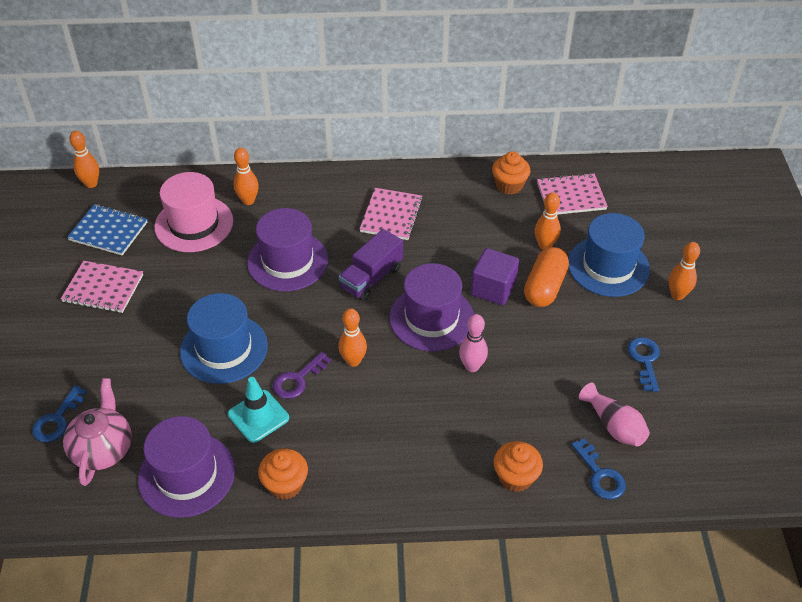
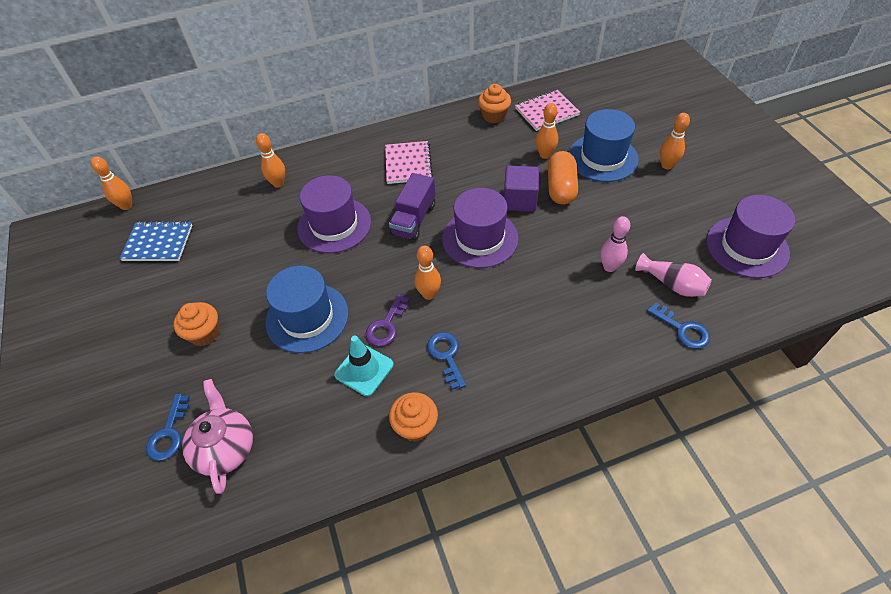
camera: 15 degrees left, 5 degrees up
(103, 288) = (171, 295): pink notebook -> none
(186, 474) = (318, 447): purple hat -> purple hat (747, 247)
(194, 224) = (236, 216): pink hat -> none
(472, 366) = (532, 269): pink bowling pin -> pink bowling pin (609, 267)
(515, 477) = (614, 353): orange cupcake -> orange cupcake (204, 333)
(644, 360) = (668, 223): blue key -> blue key (446, 355)

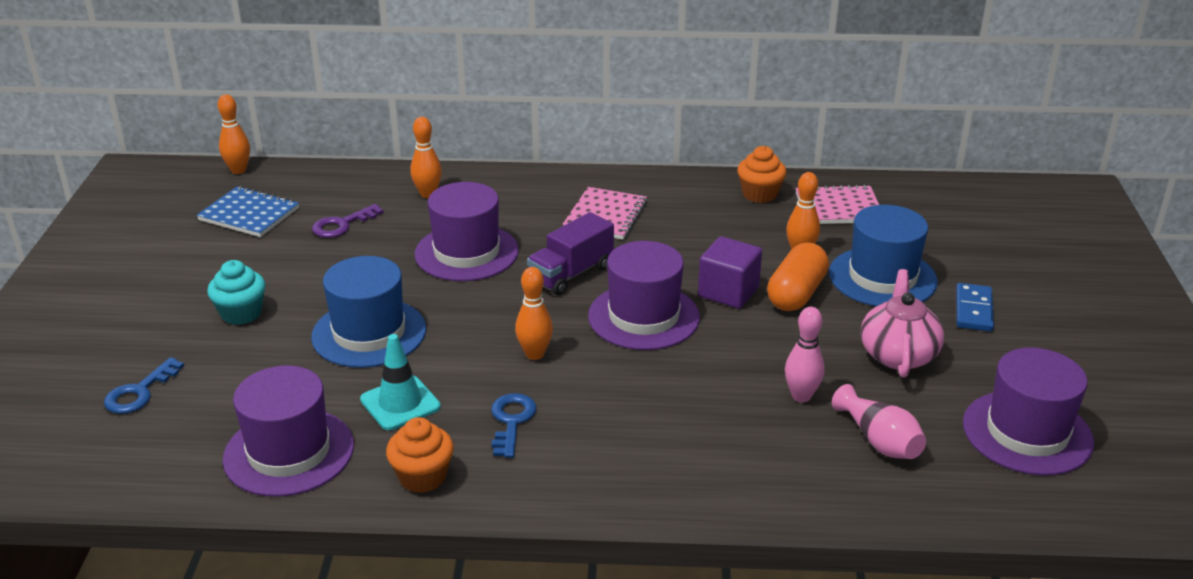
camera: 20 degrees right, 20 degrees down
(204, 333) = (241, 313): orange cupcake -> turquoise cupcake
(225, 448) = (190, 425): pink teapot -> pink teapot (898, 354)
(311, 442) = (289, 452): none -> purple hat
(386, 325) = (458, 369): purple key -> purple key (341, 225)
(667, 165) = (974, 310): orange bowling pin -> blue domino
(683, 329) = (856, 493): blue key -> none

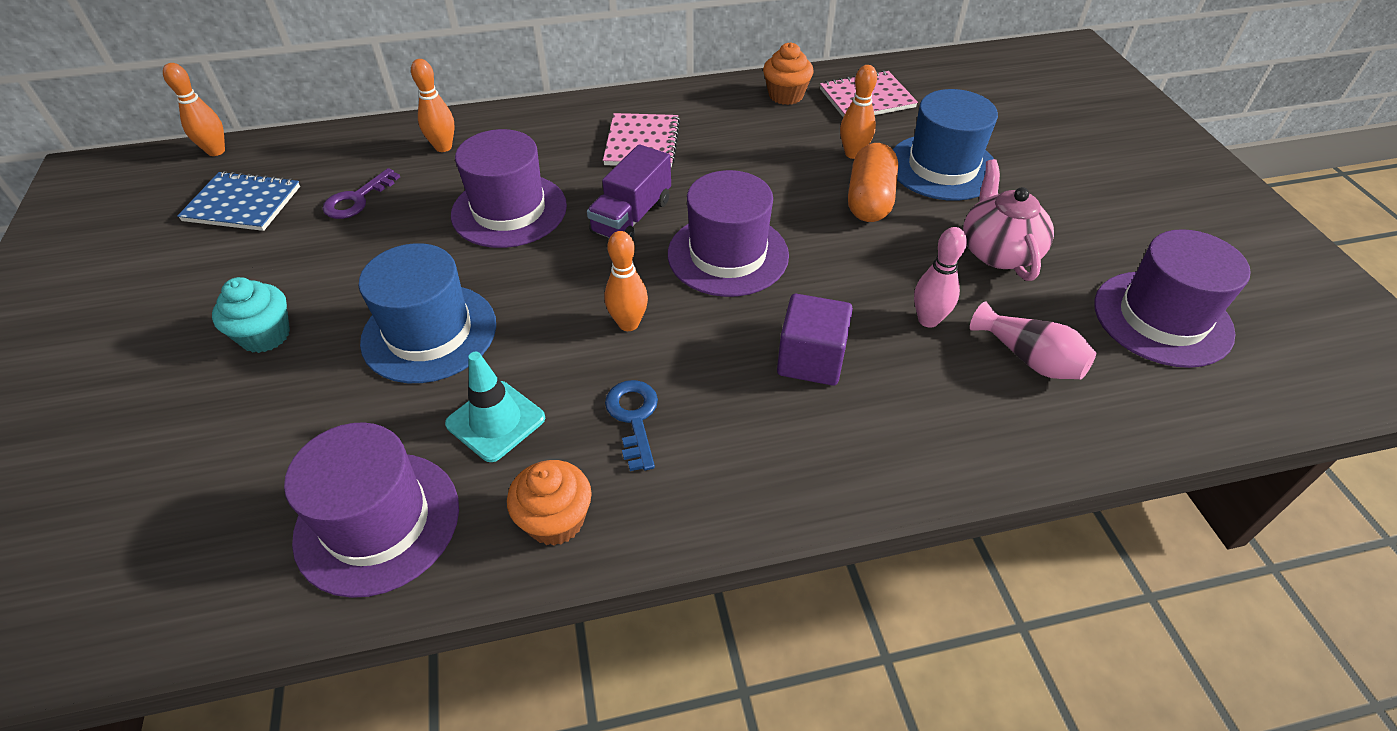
camera: 15 degrees left, 15 degrees up
(139, 392) = (157, 475): blue key -> none
(728, 292) = (802, 209): purple cube -> purple cube (811, 360)
(974, 310) = (1043, 188): blue domino -> none

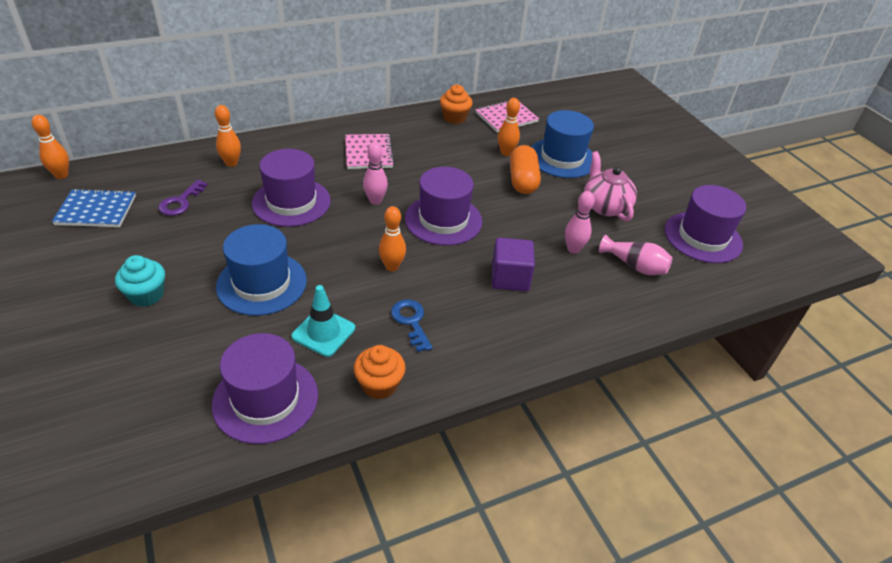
camera: 15 degrees left, 5 degrees down
(632, 217) = (375, 201): purple truck -> pink bowling pin

